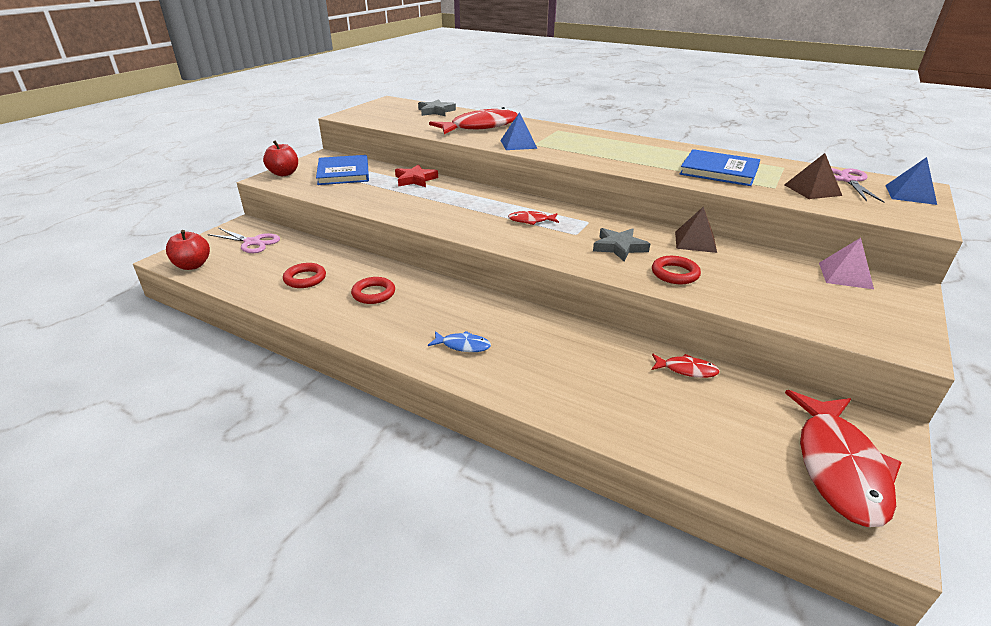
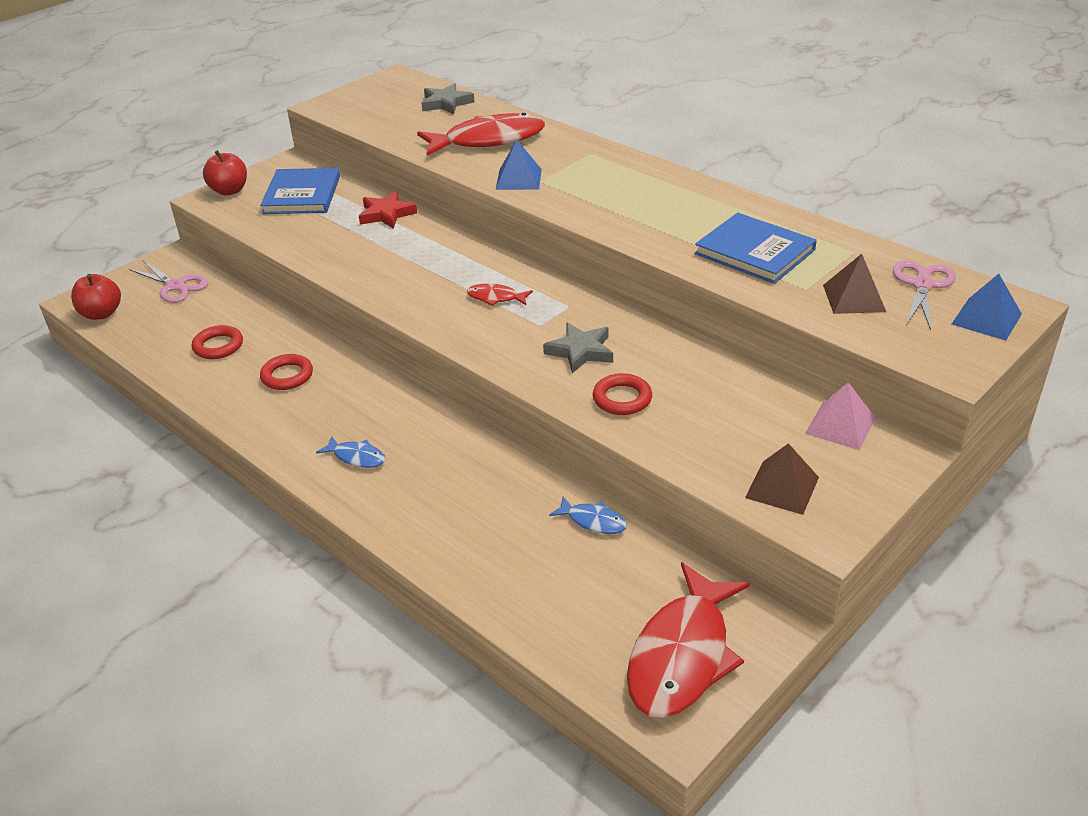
camera: 15 degrees right, 5 degrees up
(686, 370) = (593, 521): red fish -> blue fish
(695, 242) = (685, 352): brown pyramid -> brown pyramid (782, 487)

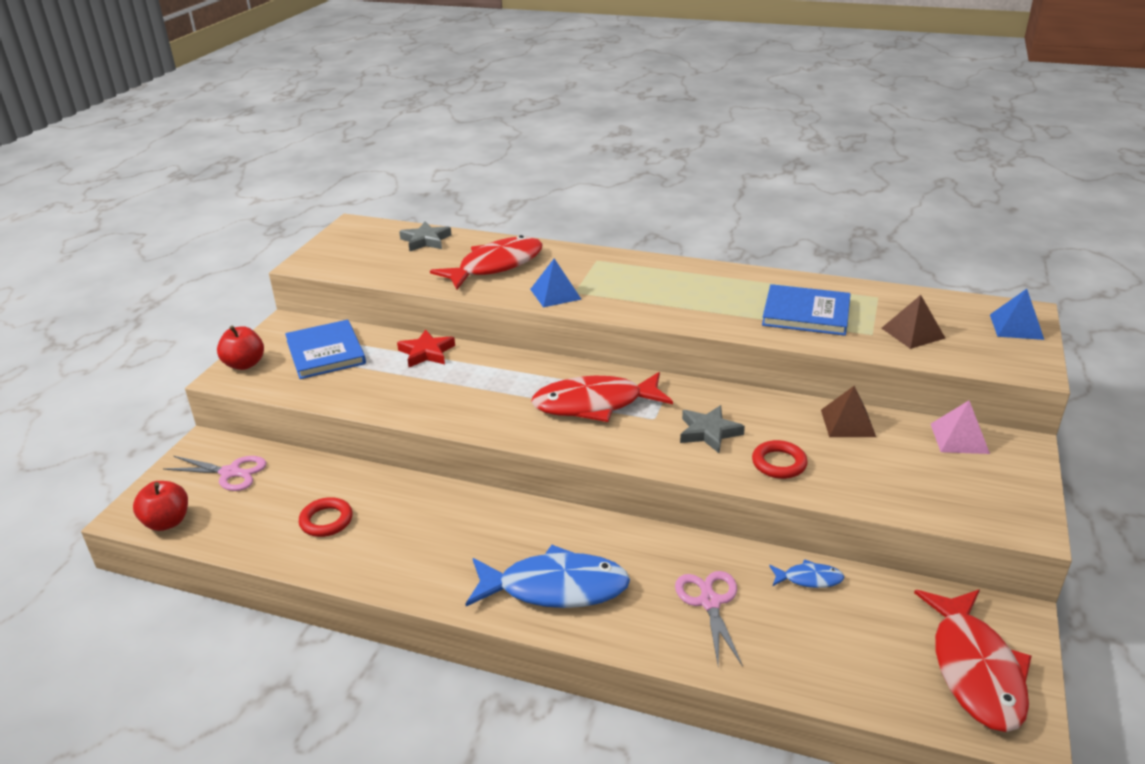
camera: 25 degrees left, 5 degrees down
(287, 376) = (422, 530): red ring -> none
(356, 457) = (555, 588): blue fish -> blue fish, size x2.22
(496, 298) = (595, 404): red fish -> red fish, size x2.22
(782, 487) = (964, 500): brown pyramid -> brown pyramid (848, 423)
(922, 285) = (949, 311): pink scissors -> pink scissors (709, 602)

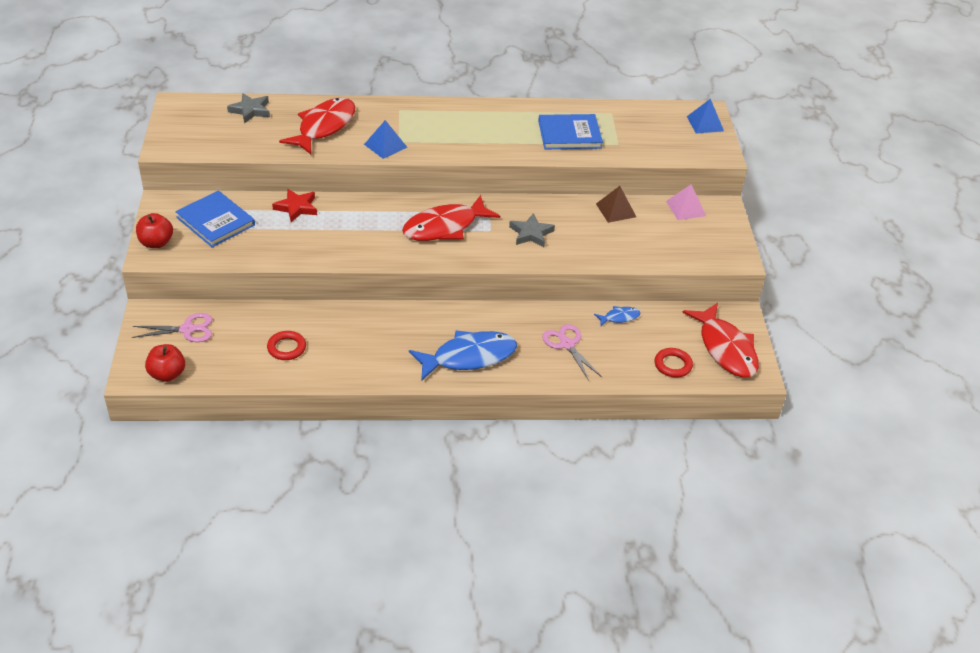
camera: 25 degrees left, 10 degrees up
(779, 463) = (584, 247): red ring -> red ring (673, 365)
(913, 333) = (643, 139): brown pyramid -> none

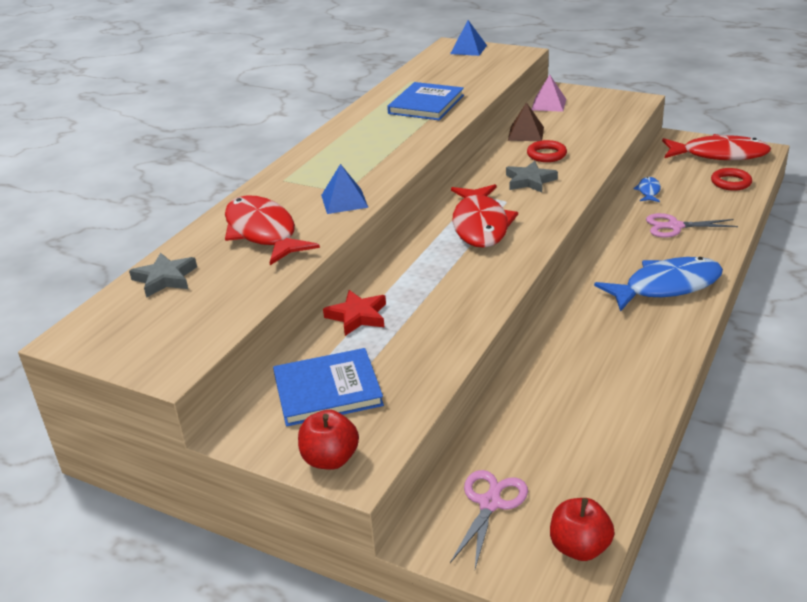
camera: 55 degrees left, 10 degrees down
(286, 348) = (581, 416): red ring -> red ring (546, 155)
(469, 357) = (666, 286): blue fish -> blue fish turned 60 degrees clockwise

